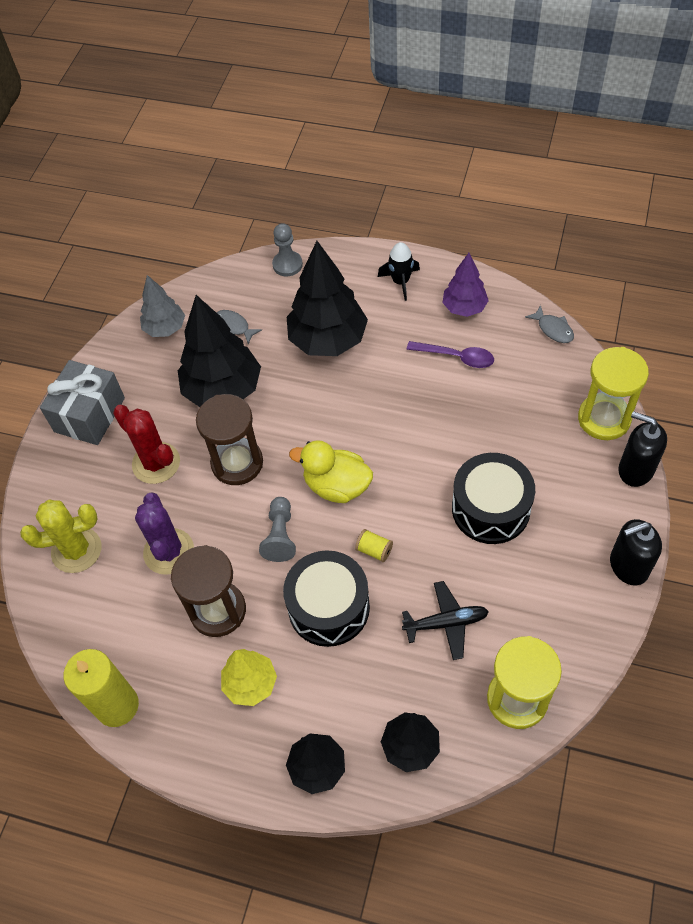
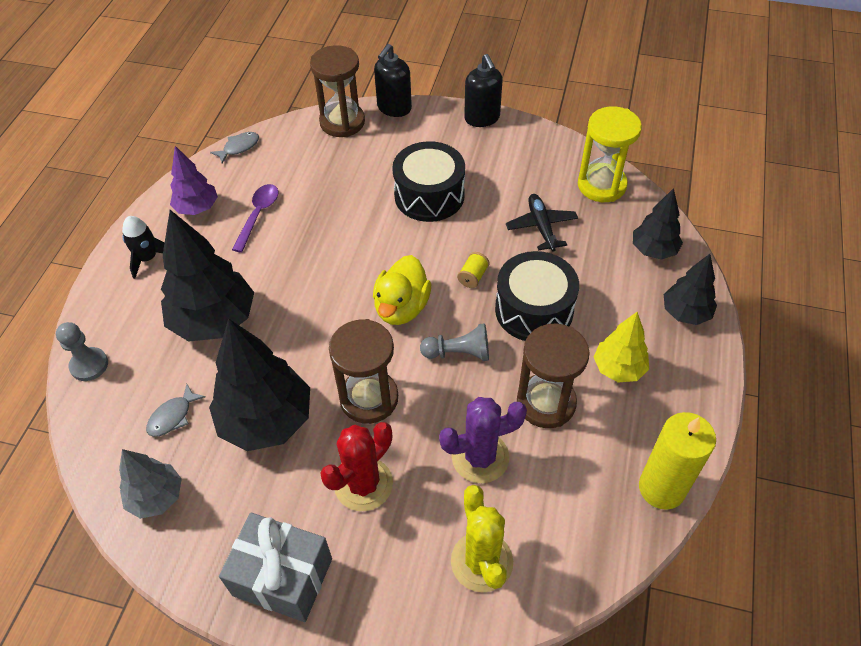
camera: 95 degrees left, 5 degrees down
(604, 419) = (342, 122): yellow hourglass -> brown hourglass

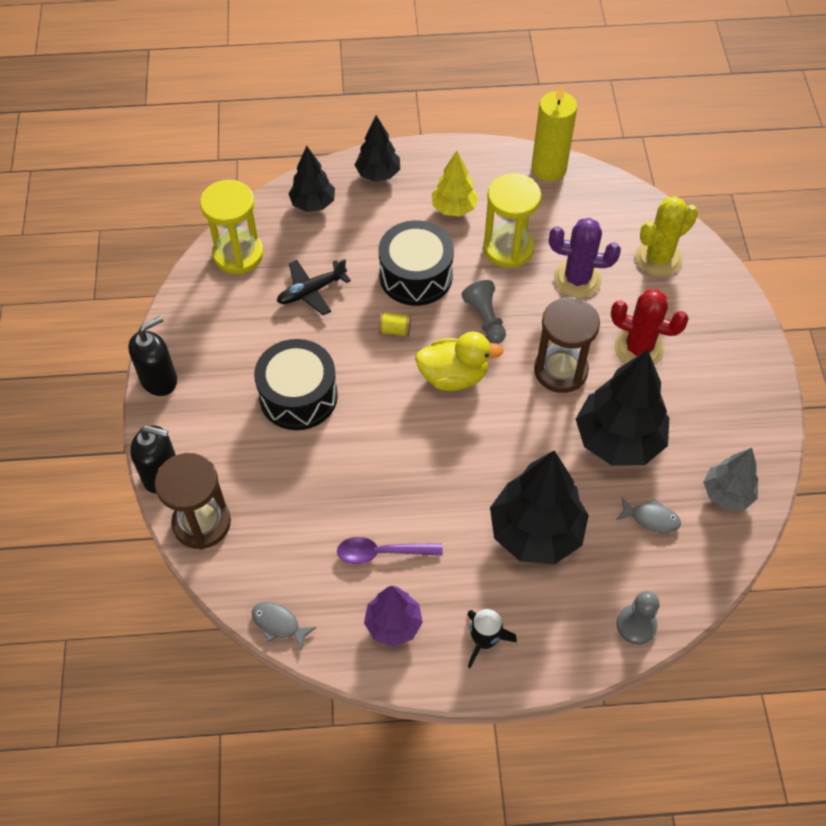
camera: 110 degrees left, 5 degrees up
(282, 577) = (737, 376): grey gift -> none
(480, 457) = (577, 279): purple cactus -> purple cactus turned 45 degrees counterclockwise
(546, 403) = (508, 248): brown hourglass -> yellow hourglass

